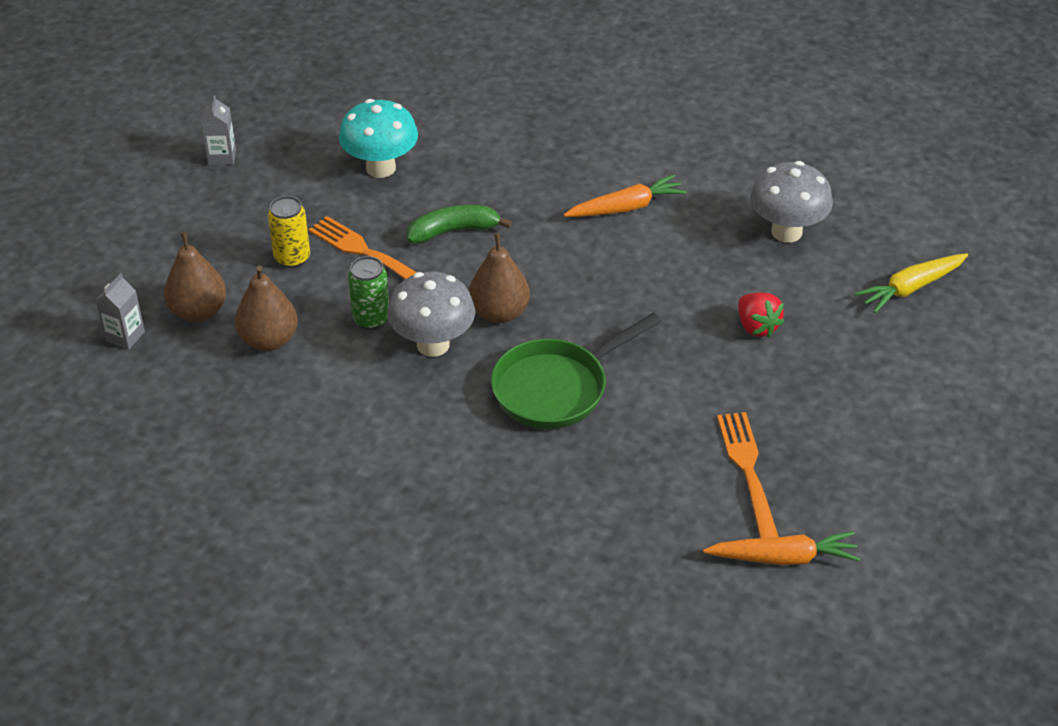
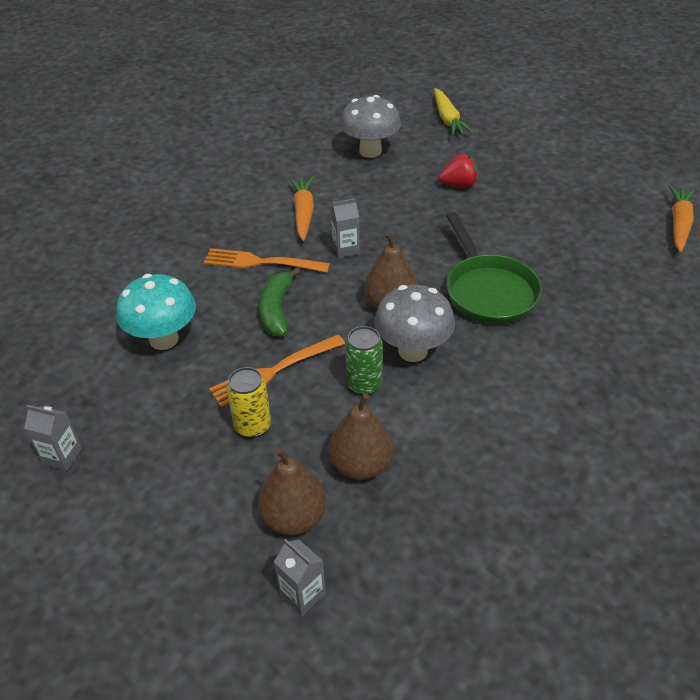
camera: 70 degrees left, 0 degrees up
(577, 257) = (345, 249): none -> grey carton
(748, 472) = (598, 220): orange fork -> orange fork (262, 262)

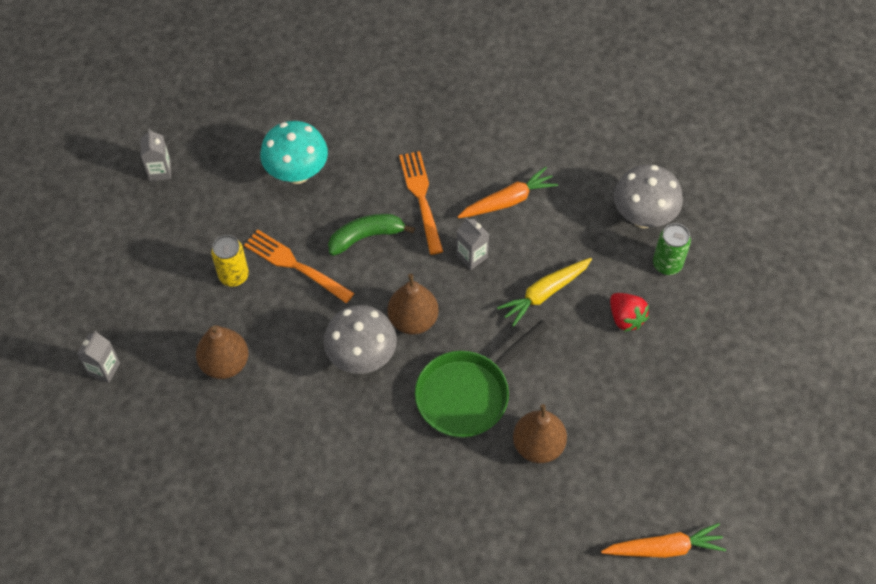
camera: 65 degrees right, 15 degrees up
(294, 517) = (162, 338): brown pear -> brown pear (538, 445)
(364, 385) = (307, 335): green can -> green can (667, 264)
(448, 119) = (748, 268): yellow carrot -> yellow carrot (544, 293)

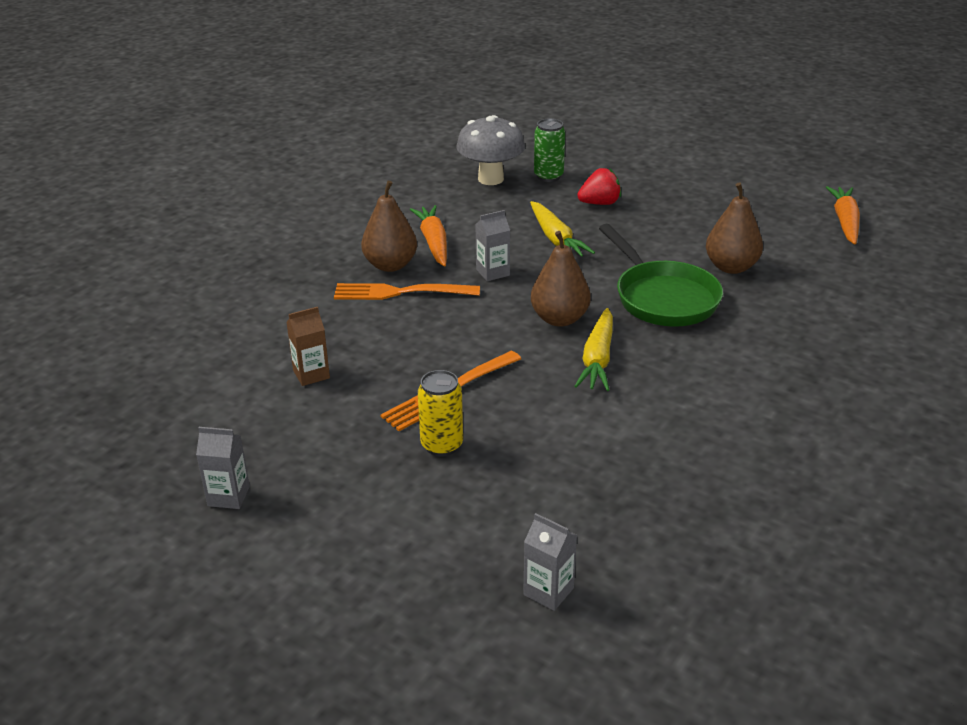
camera: 75 degrees left, 25 degrees down
(225, 363) = (574, 468): brown pear -> brown pear (390, 265)
(297, 173) = (311, 374): turquoise mushroom -> brown carton
(362, 357) = (597, 359): grey mushroom -> yellow carrot
(366, 237) = (433, 335): green banana -> none

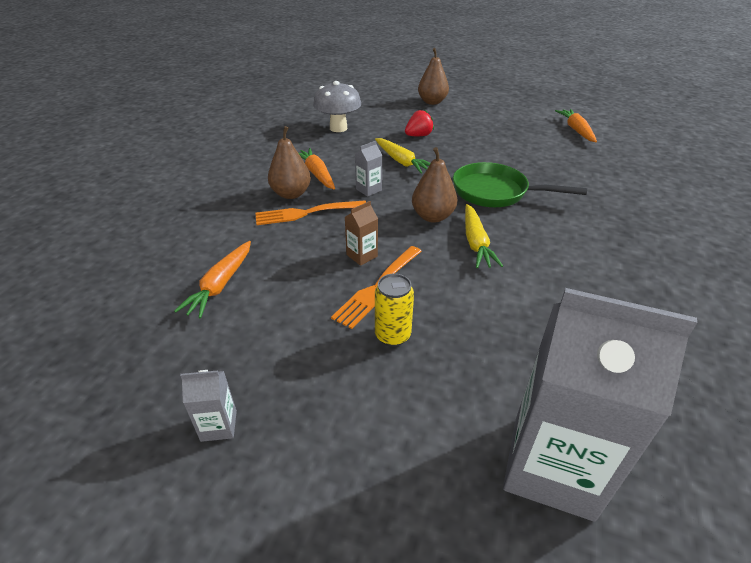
camera: 15 degrees left, 5 degrees up
(270, 362) = (220, 285): none -> orange carrot
(311, 374) = (259, 290): brown carton -> brown carton (362, 255)
(548, 176) = (376, 122): green can -> none
(548, 591) = (552, 466): grey carton -> grey carton, size x2.49
(662, 298) = (495, 192): green pan -> green pan turned 150 degrees clockwise
(731, 267) = (526, 166): brown pear -> brown pear (432, 102)

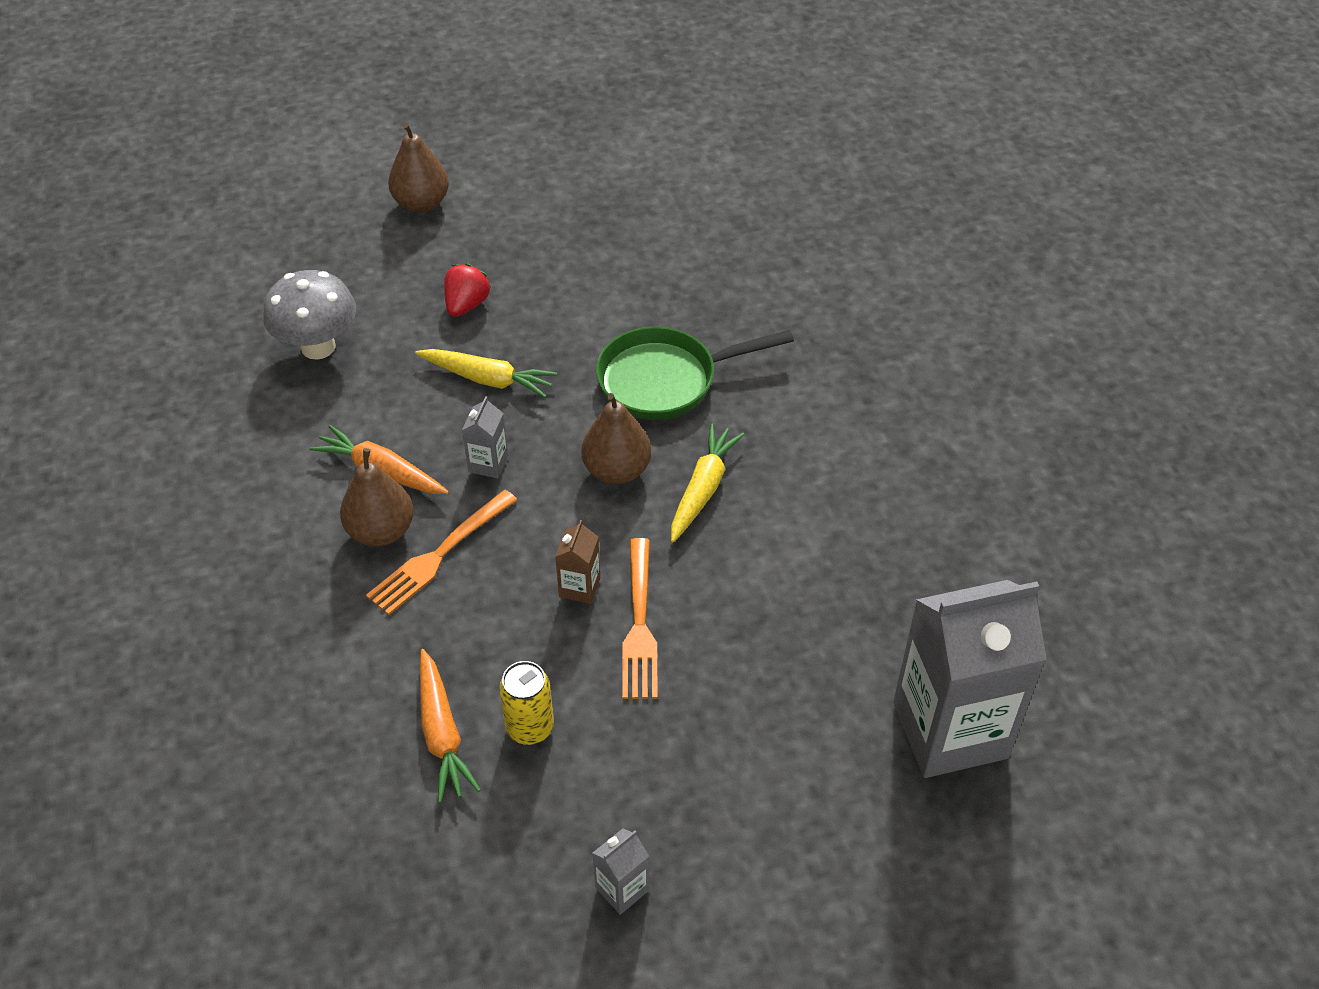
camera: 35 degrees left, 10 degrees up
(392, 335) = (708, 680): yellow can -> yellow can (530, 728)
(476, 243) = (703, 489): yellow carrot -> yellow carrot turned 120 degrees counterclockwise
(576, 130) = (692, 182): orange carrot -> none

